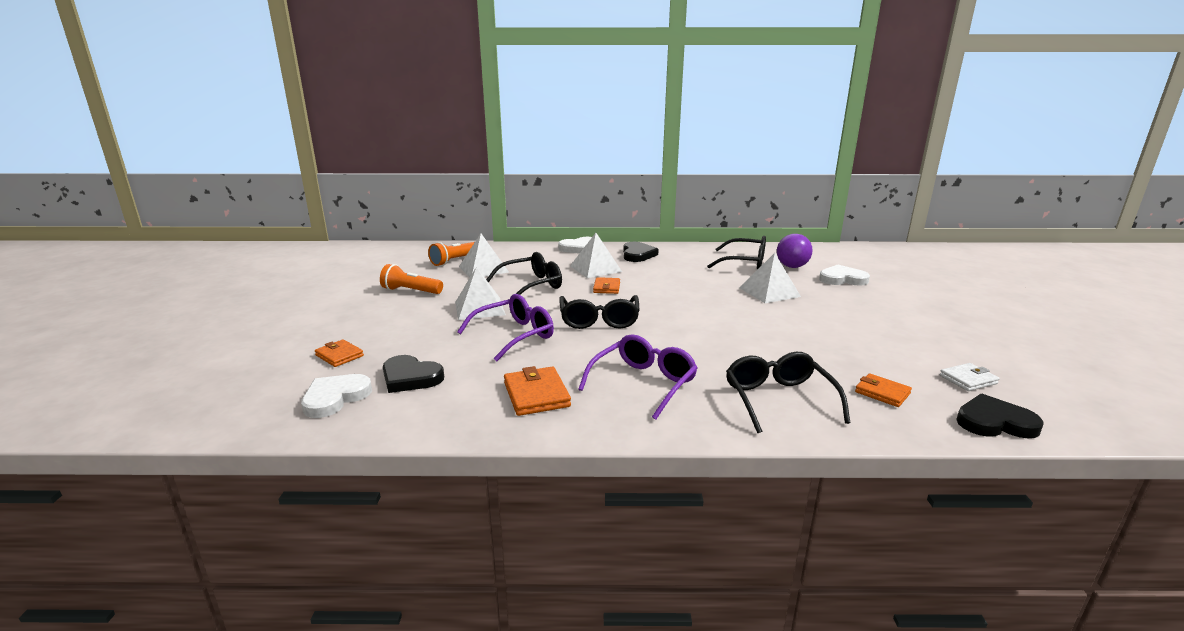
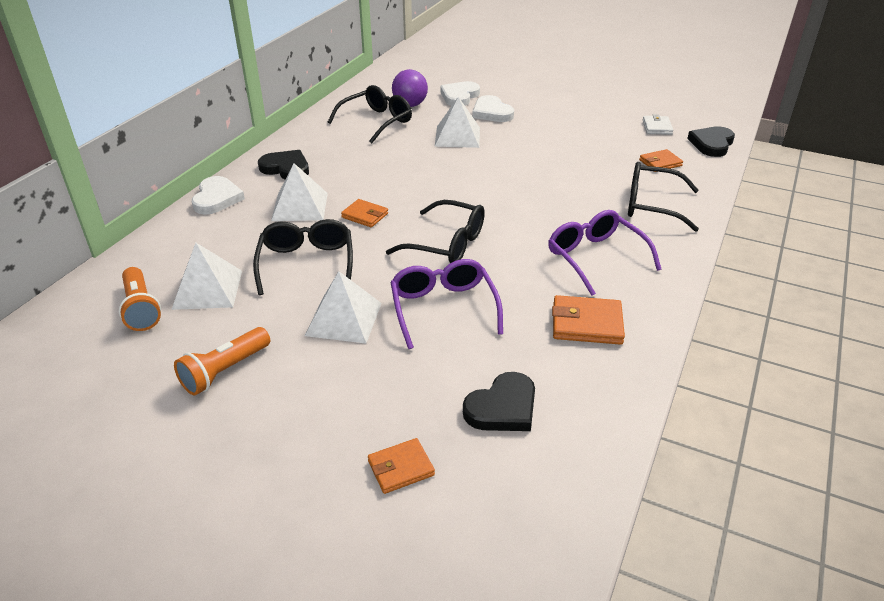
camera: 65 degrees left, 15 degrees up
(335, 398) = (521, 480): white heart -> white heart (491, 112)

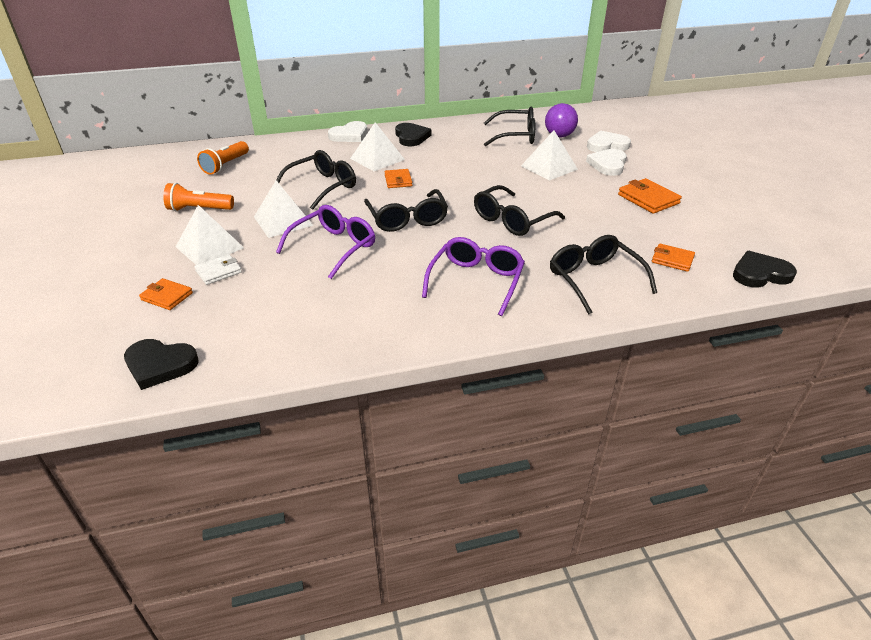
camera: 50 degrees right, 0 degrees up
(207, 289) = (262, 173): white pyramid -> white pyramid (209, 247)
(502, 407) = (255, 310): black heart -> black heart (160, 365)
(520, 195) = (511, 220): none -> black glasses
(586, 323) = (386, 308): orange wallet -> orange wallet (648, 199)
(657, 127) = (732, 237): white wallet -> white wallet (219, 272)

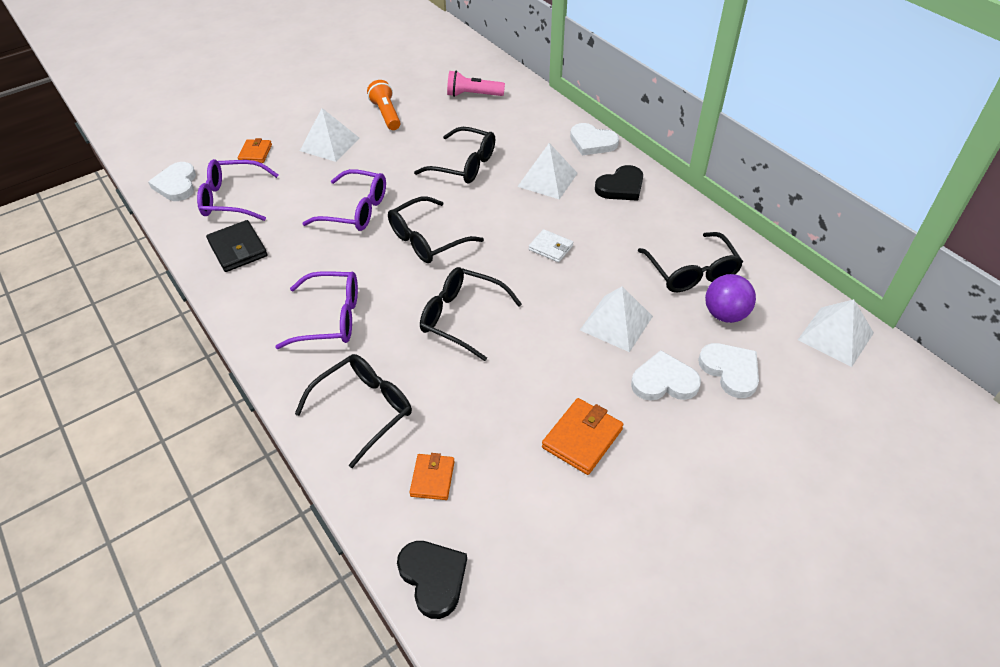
camera: 70 degrees right, 10 degrees up
(160, 365) = (176, 184): black heart -> white heart
(219, 272) = (296, 163): white wallet -> white wallet (550, 248)
(226, 165) = (473, 95): orange flashlight -> pink flashlight
(236, 322) = (232, 199): none -> purple glasses
(283, 221) = (388, 165): white pyramid -> white pyramid (835, 336)
(331, 327) = (238, 249): none -> black wallet
(398, 180) = (505, 209): orange wallet -> none

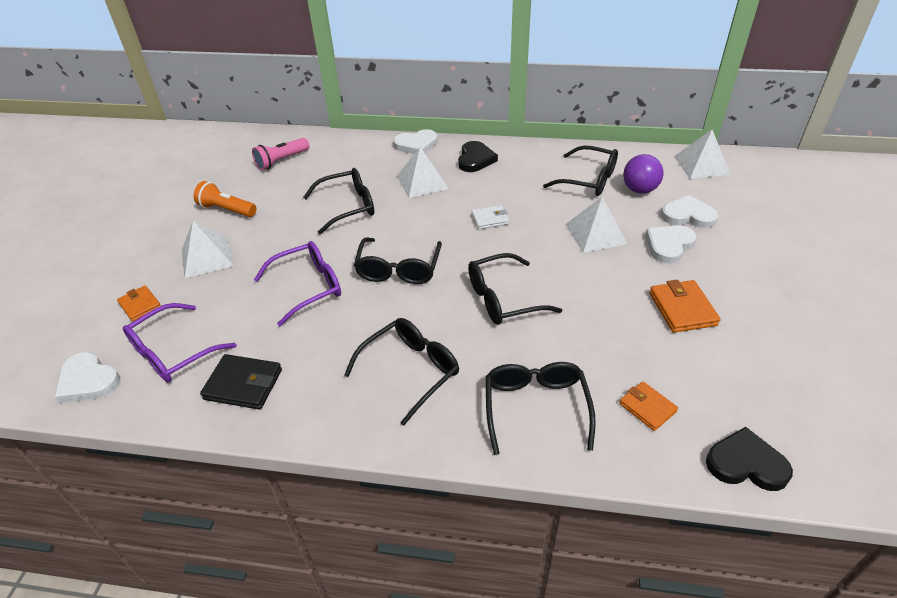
camera: 45 degrees left, 5 degrees down
(331, 318) = (411, 371): purple glasses -> black glasses

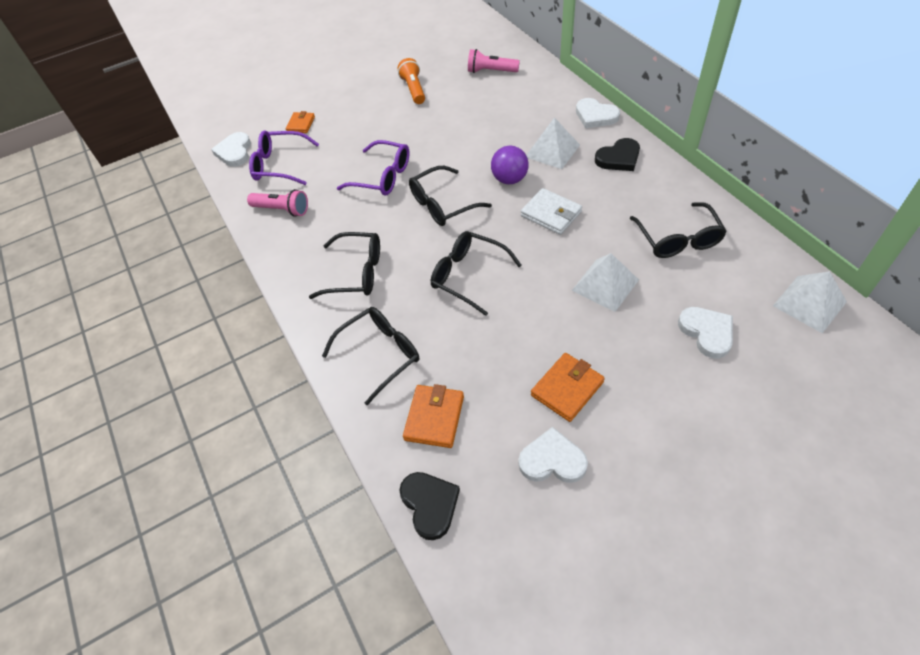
camera: 55 degrees right, 10 degrees up
(207, 257) = (363, 116): white pyramid -> none
(243, 384) = (282, 210): black wallet -> pink flashlight
(348, 207) = (479, 136): black glasses -> none
(490, 219) = (551, 214): white wallet -> white wallet, size x1.52
(639, 190) = (706, 280): purple ball -> purple ball (509, 179)
(647, 407) = (434, 418): orange wallet -> orange wallet, size x1.52
(668, 245) = (644, 340): white heart -> white heart (552, 460)

